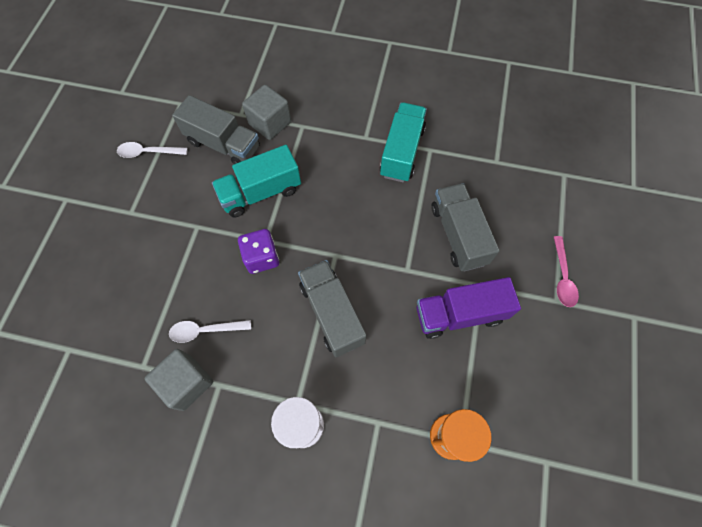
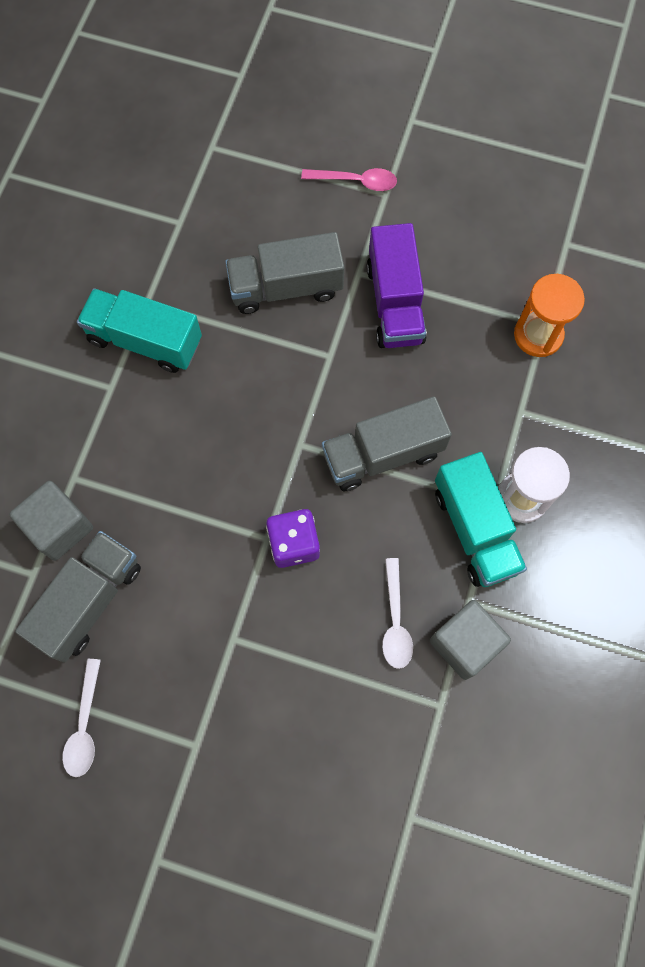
camera: 85 degrees left, 5 degrees up
(261, 192) = (186, 543): turquoise truck -> turquoise truck (475, 529)

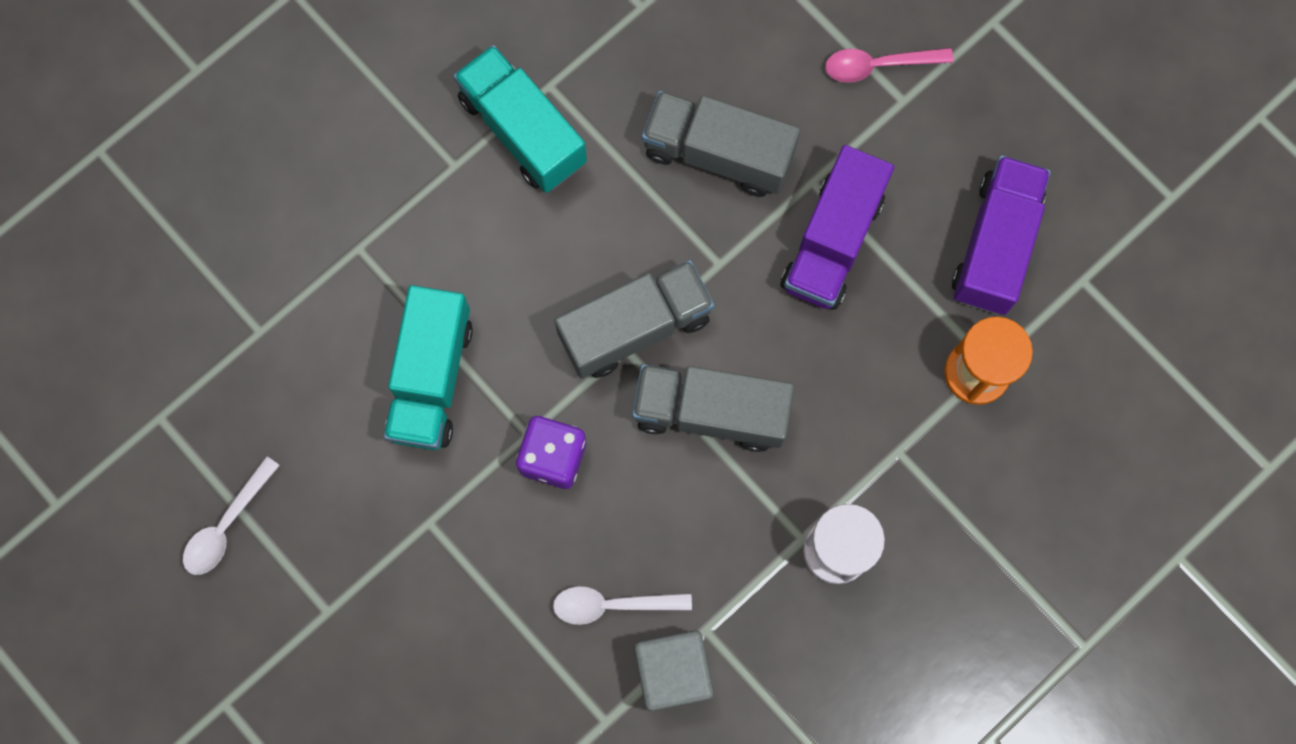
camera: 30 degrees right, 5 degrees up
(59, 527) = (314, 296): grey cube -> none
(89, 601) = (302, 395): grey truck -> grey truck (635, 327)
(356, 181) = (878, 65): pink spoon -> pink spoon turned 135 degrees clockwise
(395, 621) = (612, 605): white spoon -> white spoon turned 60 degrees clockwise
(475, 529) = (761, 555): turquoise truck -> turquoise truck (431, 378)
(498, 251) = (995, 245): none -> purple truck

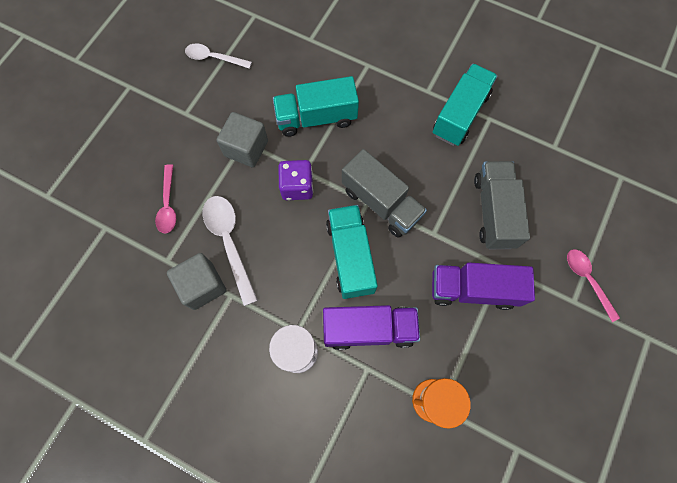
camera: 70 degrees right, 5 degrees down
(444, 522) = (246, 148): none -> grey cube
(502, 692) = (168, 205): none -> pink spoon
(612, 605) = (229, 242): white spoon -> white spoon, size x1.52
(710, 412) = (350, 257): grey truck -> turquoise truck
(995, 245) = (514, 385): purple truck -> purple truck (369, 329)

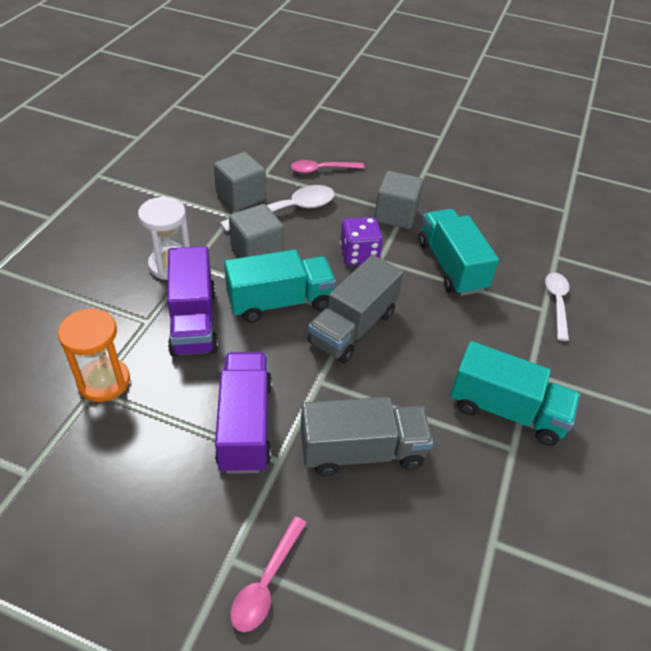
camera: 80 degrees right, 25 degrees down
(214, 58) = (496, 185): white spoon -> white spoon (557, 303)
(285, 273) = (257, 251): none -> grey cube
(587, 280) = (266, 582): pink spoon -> pink spoon turned 150 degrees clockwise

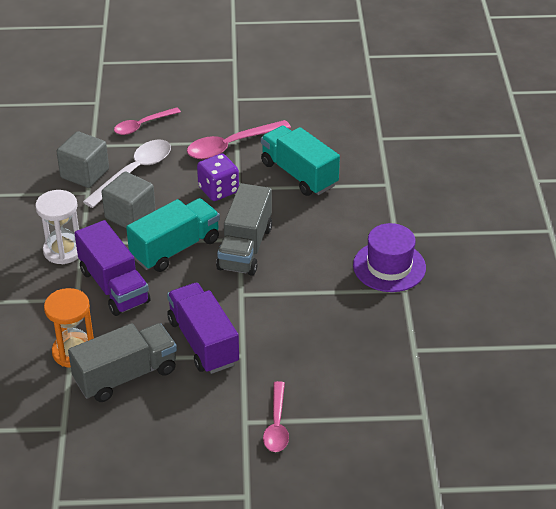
camera: 20 degrees left, 5 degrees down
(362, 451) = (298, 328): grey truck -> grey truck (126, 376)
(395, 215) = (231, 146): grey cube -> pink spoon
(506, 410) = (389, 266): turquoise truck -> purple hat
(557, 303) = (395, 176): white spoon -> none

